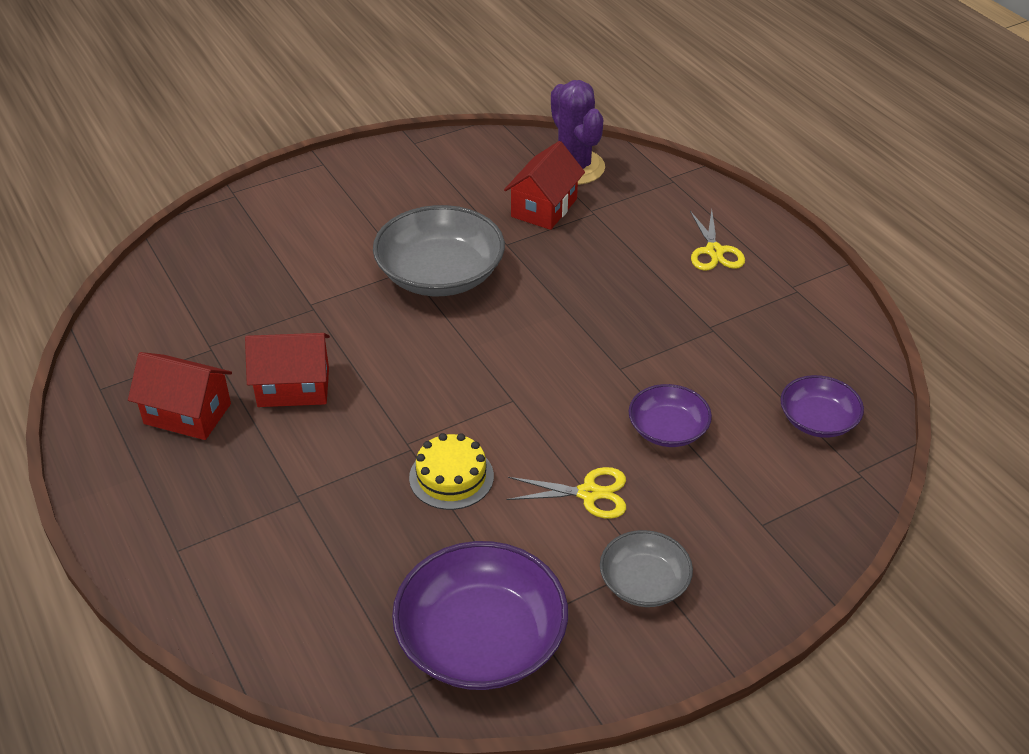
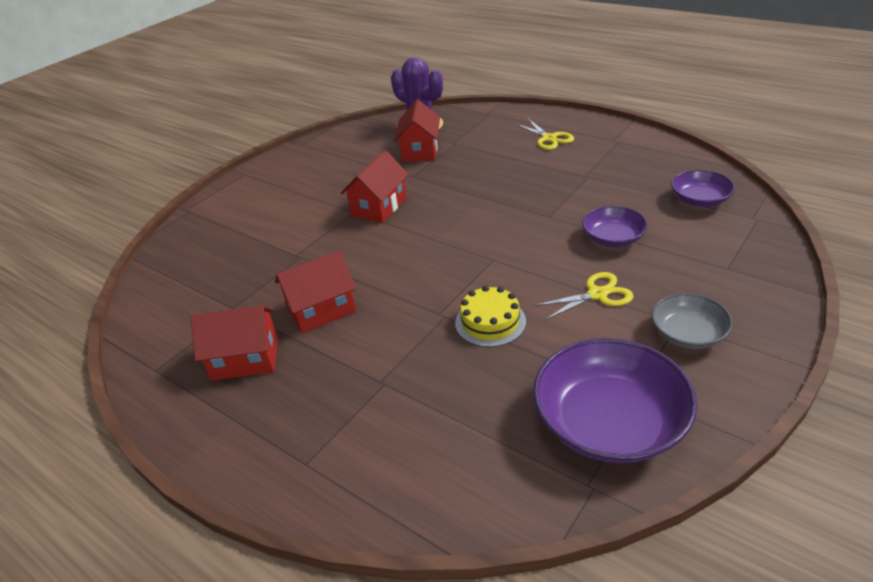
camera: 20 degrees left, 5 degrees down
(440, 274) = (379, 207): grey bowl -> red house

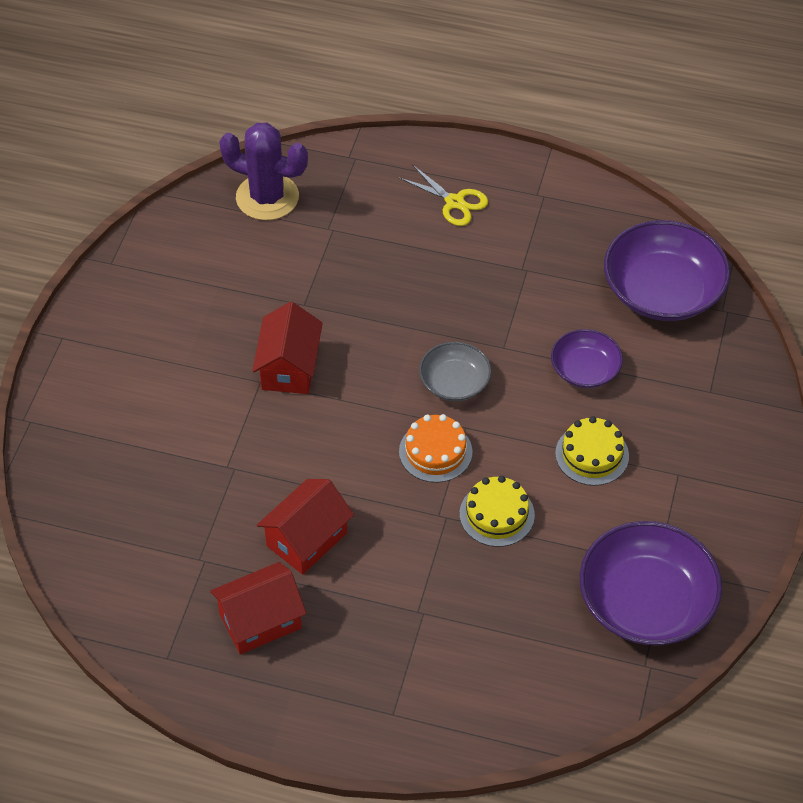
camera: 25 degrees left, 15 degrees up
(420, 151) = (291, 251): red house -> none
(460, 271) = (435, 451): none -> orange cake
(597, 294) = (592, 454): yellow scissors -> yellow cake
(688, 334) = (690, 486): grey bowl -> grey bowl (454, 382)
(699, 200) = (662, 290): purple bowl -> purple bowl, size x1.80

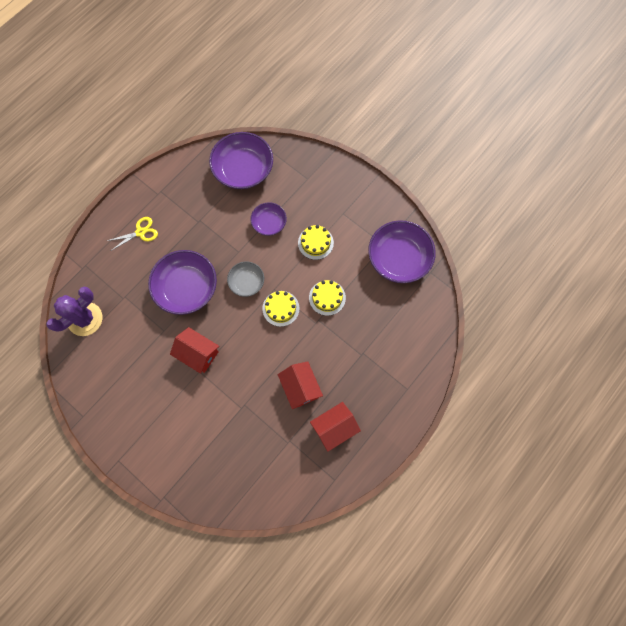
camera: 65 degrees left, 20 degrees up
(260, 621) = (334, 427): red house -> red house turned 60 degrees clockwise
(395, 303) = (186, 288): none -> purple bowl
(435, 451) = (280, 308): orange cake -> yellow cake

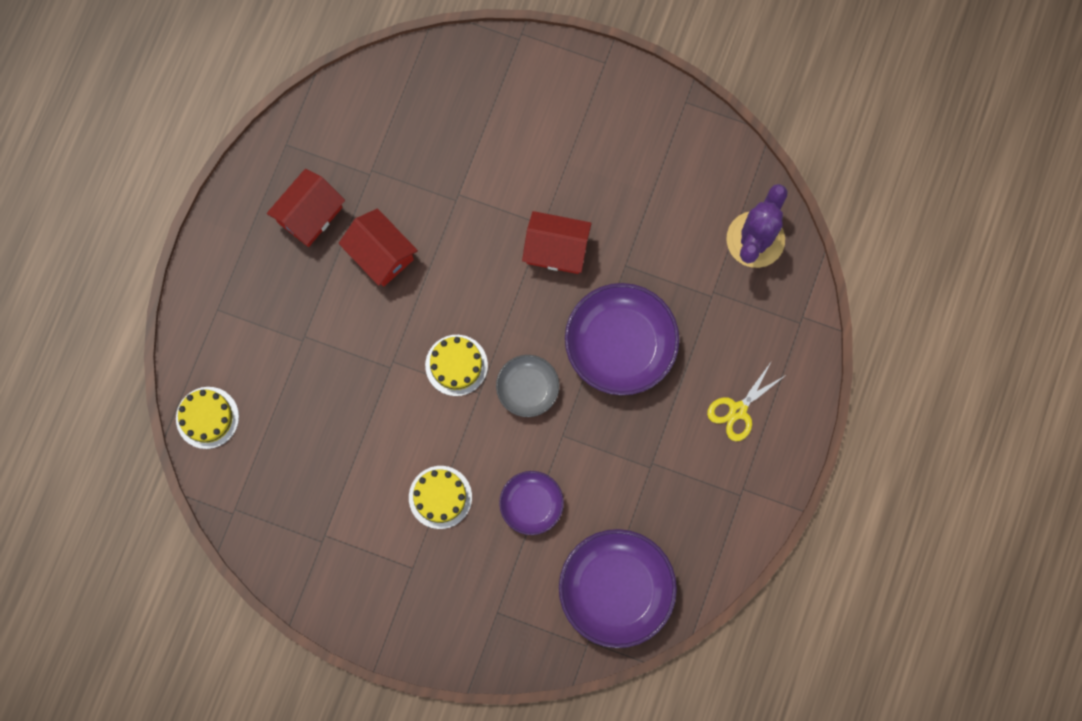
camera: 160 degrees right, 5 degrees up
(327, 297) = (388, 409): yellow cake -> yellow cake (207, 417)
(399, 258) = (292, 520): purple bowl -> none

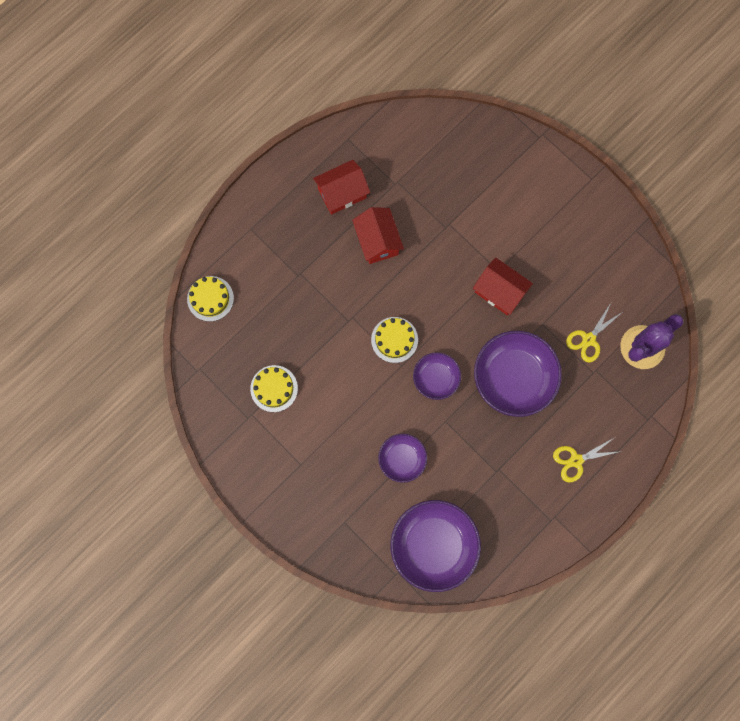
camera: 25 degrees right, 0 degrees up
(440, 497) = (342, 425): yellow cake -> yellow cake (274, 388)
(527, 388) = (436, 378): grey bowl -> purple bowl
(688, 259) = (588, 339): none -> yellow scissors

